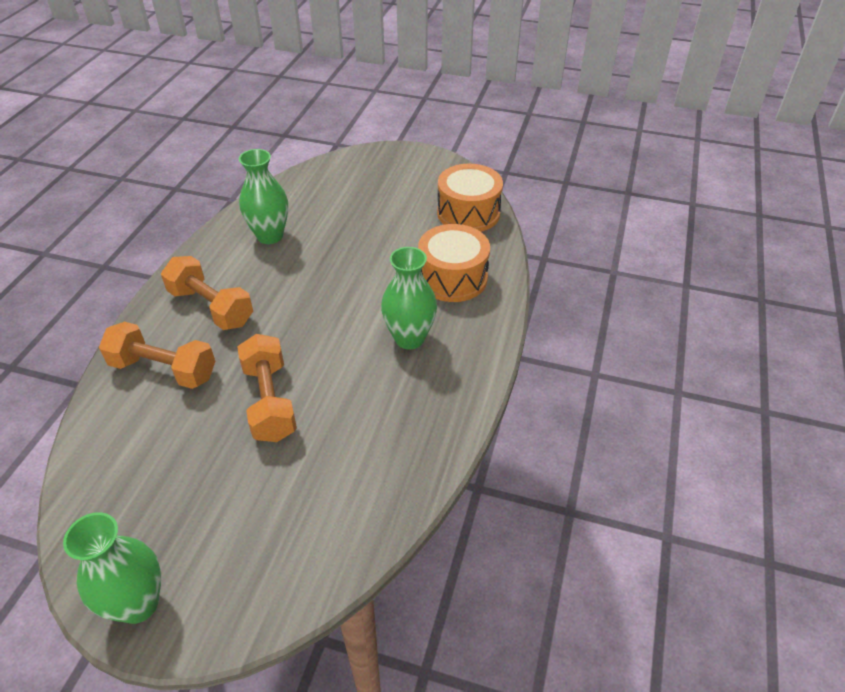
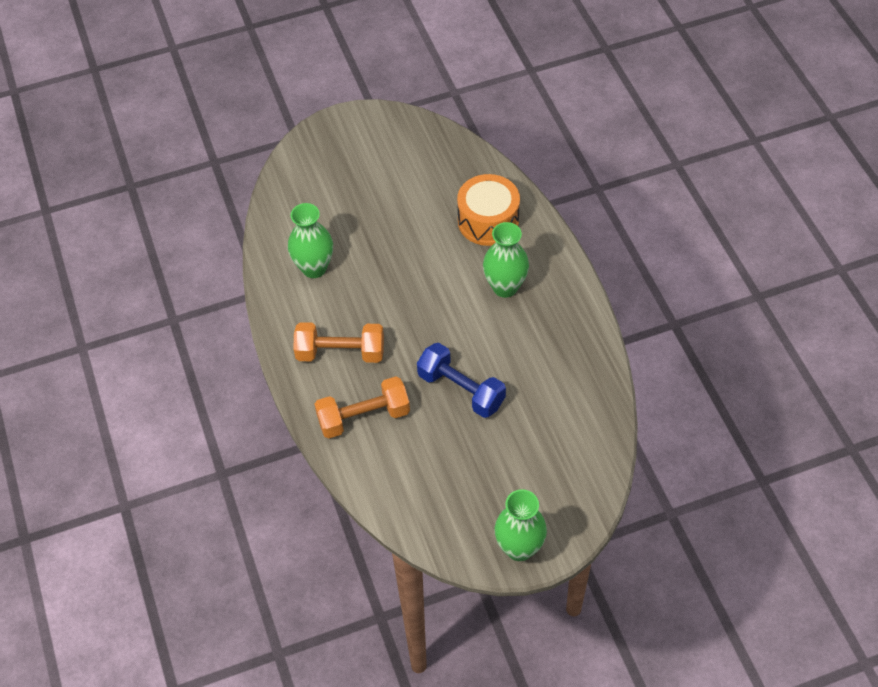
camera: 35 degrees left, 10 degrees up
(270, 401) = (461, 390): orange dumbbell -> blue dumbbell
(468, 213) = (445, 155): orange drum -> none

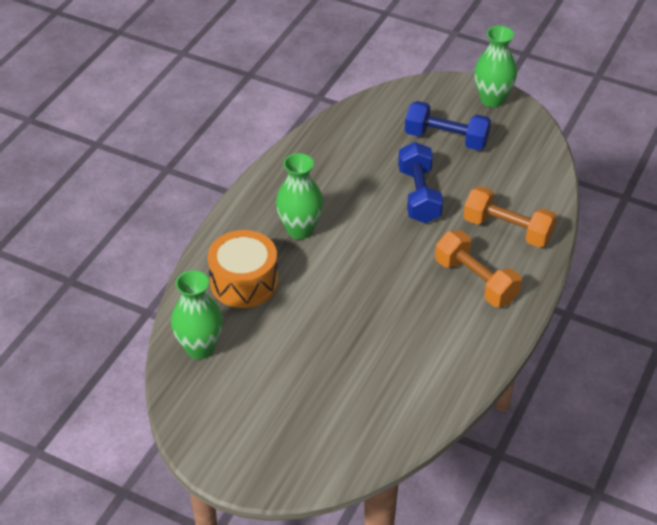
camera: 135 degrees left, 10 degrees down
(314, 268) = (423, 358): green vase -> green vase (200, 348)
(505, 465) = (446, 139): none -> blue dumbbell

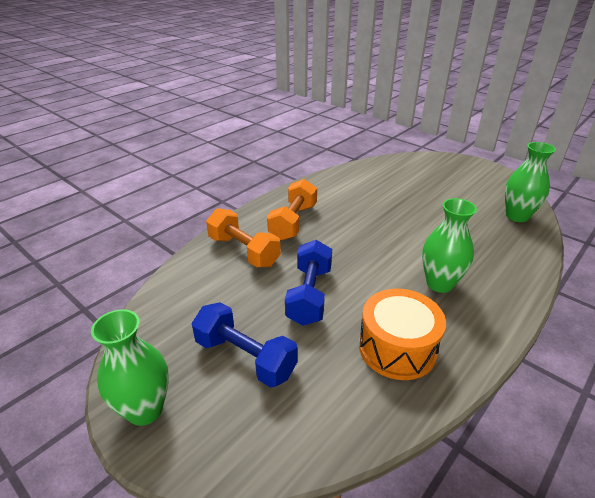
camera: 165 degrees left, 10 degrees down
(244, 282) = (490, 251): orange drum -> orange drum (397, 348)
(475, 281) = (293, 222): orange dumbbell -> orange dumbbell turned 45 degrees clockwise

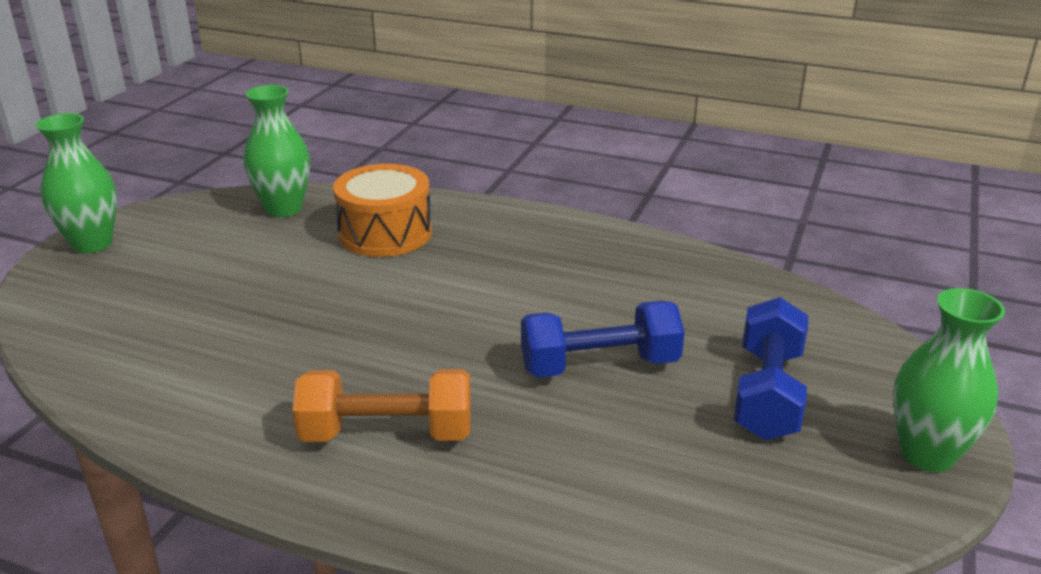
camera: 110 degrees left, 5 degrees down
(243, 251) = (527, 475): orange dumbbell -> none
(397, 348) = (646, 281): orange drum -> orange drum (385, 233)
(439, 284) = (498, 261): green vase -> green vase (92, 244)

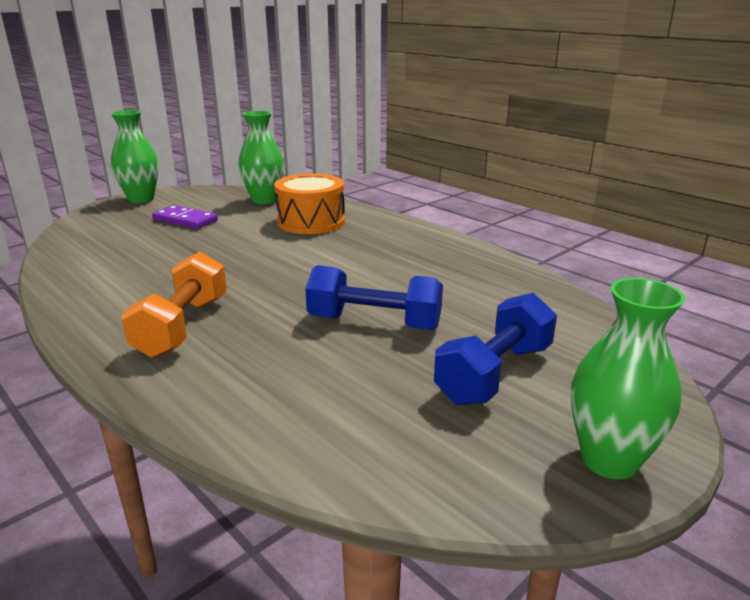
camera: 25 degrees right, 5 degrees down
(206, 268) = (185, 220): none -> purple domino
(387, 433) = (182, 326): orange dumbbell -> orange dumbbell turned 75 degrees clockwise

